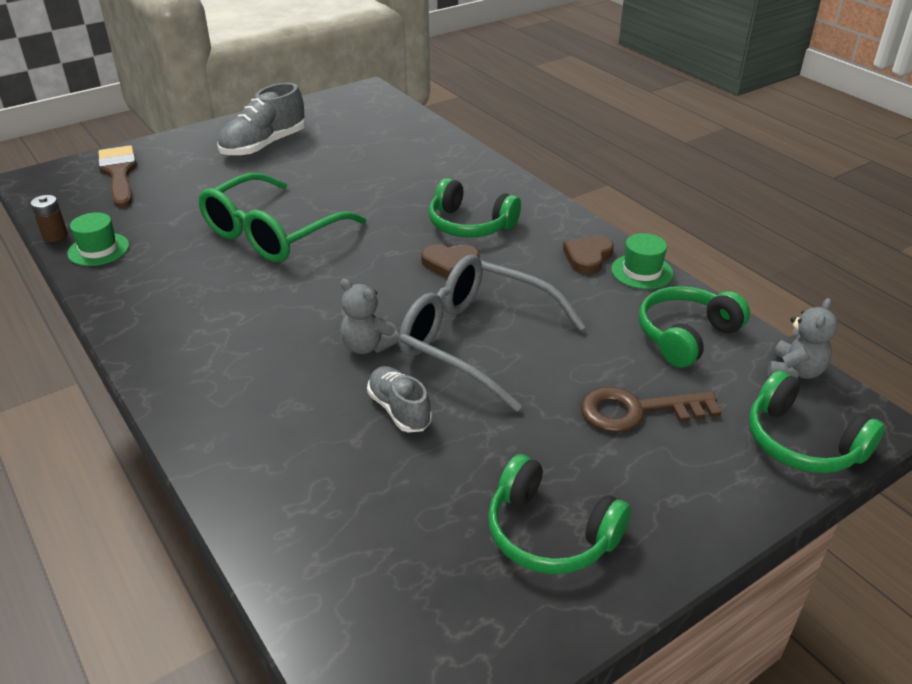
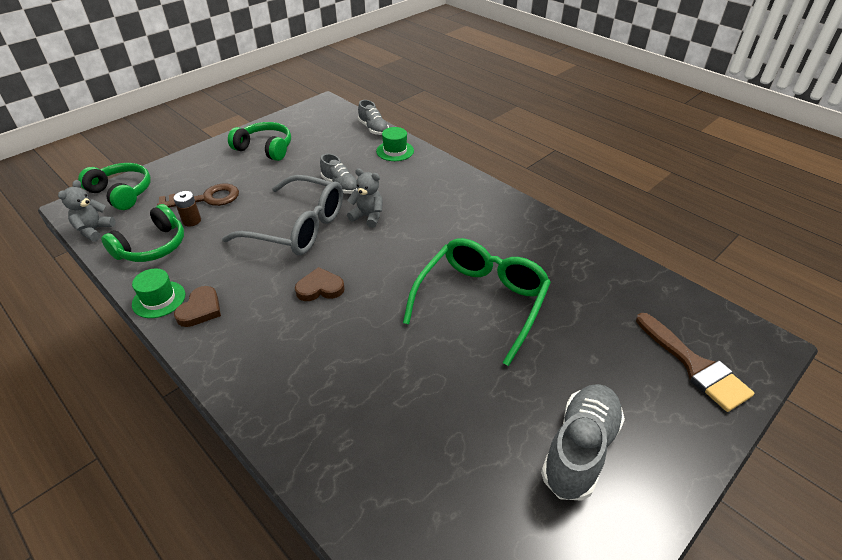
camera: 170 degrees right, 5 degrees up
(55, 235) = (658, 276): brown battery -> brown battery (191, 221)
(98, 249) = (608, 267): green hat -> green hat (395, 151)
(286, 572) = (373, 129): none -> grey shoe
(470, 225) = (304, 336): green headphones -> none

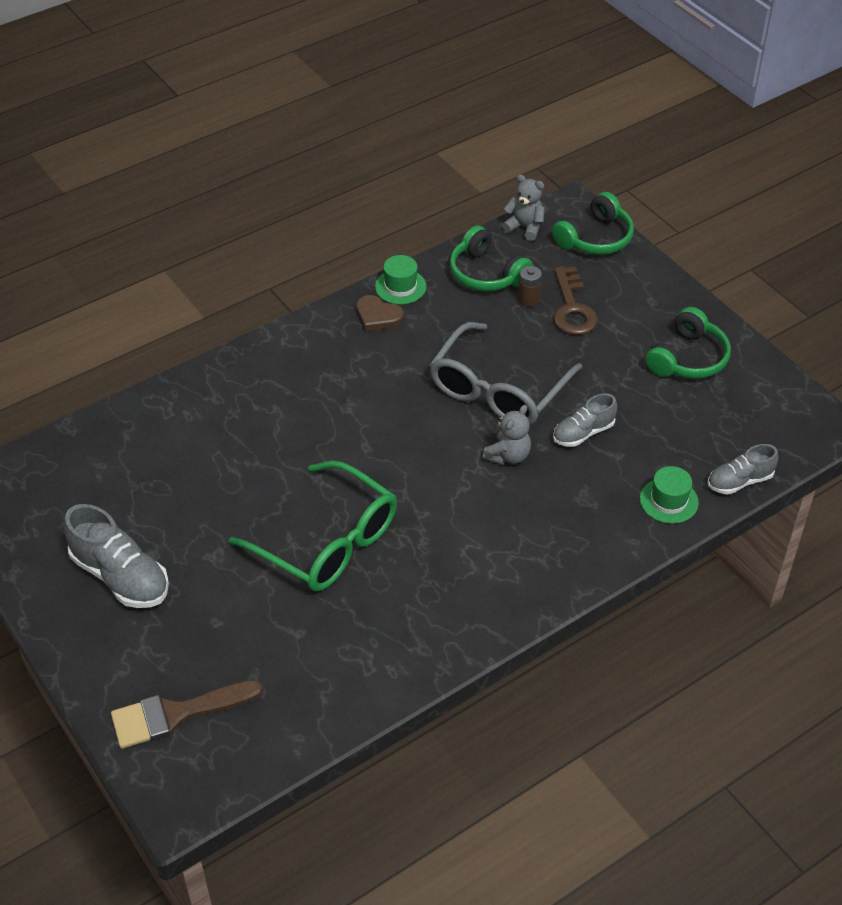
camera: 100 degrees right, 5 degrees up
(320, 288) = (386, 405): brown heart -> none

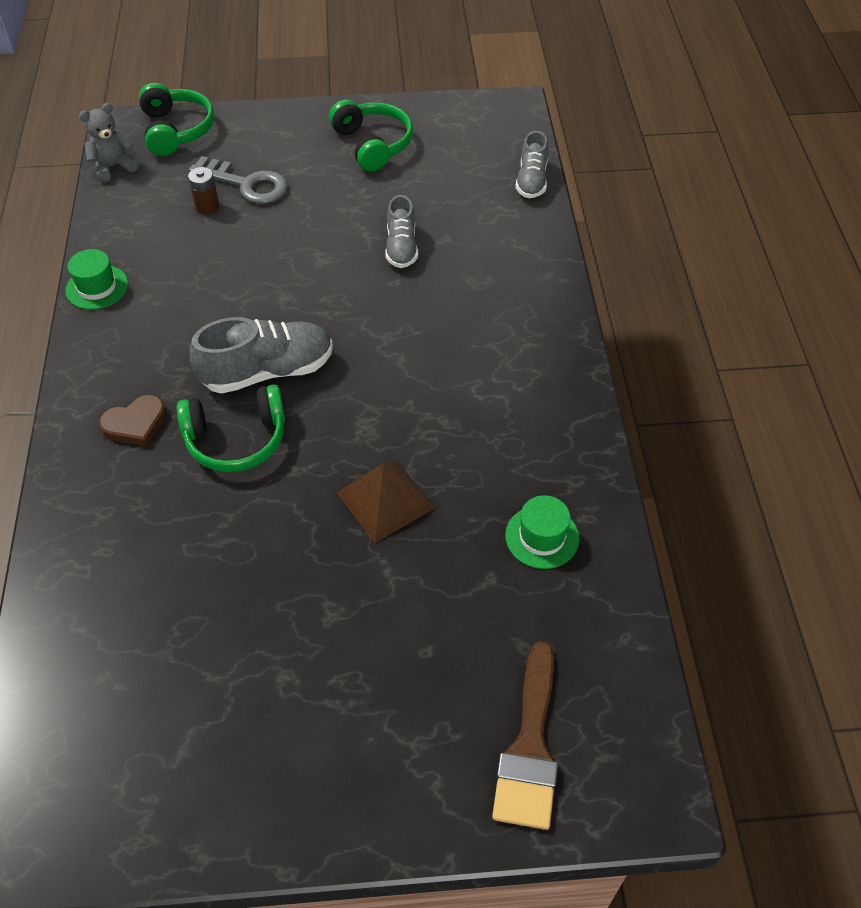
camera: 60 degrees left, 5 degrees up
(120, 576) = (293, 725): grey shoe -> grey shoe (267, 371)
(326, 541) = (385, 500): green glasses -> brown pyramid
(378, 316) = (120, 323): brown heart -> brown heart (135, 424)
(487, 273) = (145, 218): green headphones -> green headphones (236, 439)
(499, 388) = (299, 278): grey glasses -> none
(508, 456) = (386, 310): grey teddy bear -> none
(572, 308) = (246, 184): brown key -> grey key
(669, 501) = (520, 231): green hat -> green hat (542, 537)

